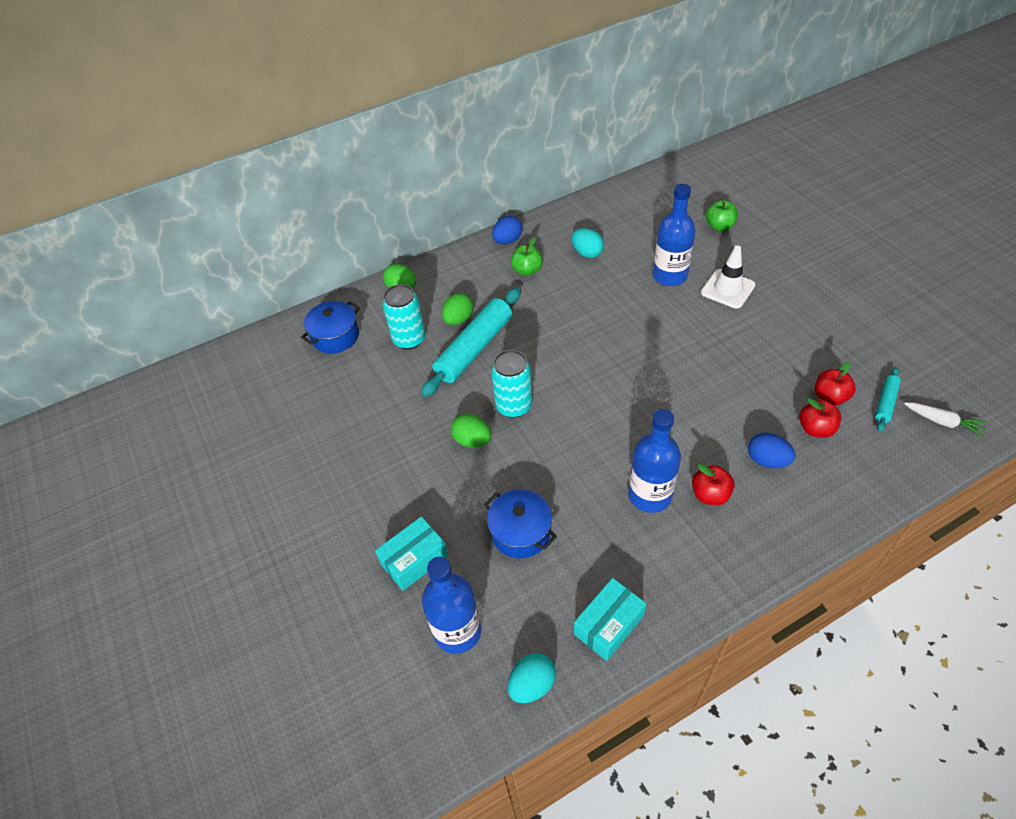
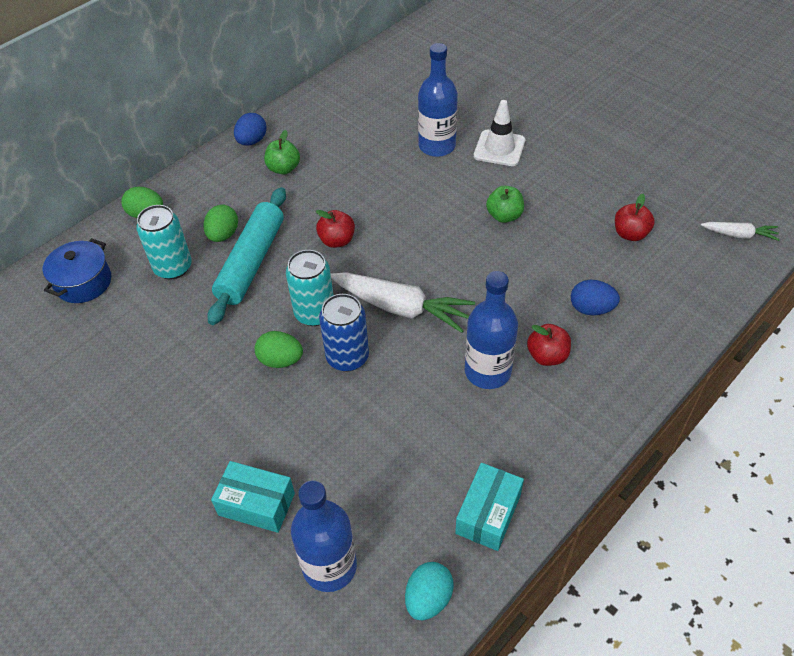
camera: 20 degrees left, 0 degrees up
(414, 560) = (256, 504): turquoise box -> turquoise box turned 75 degrees clockwise
(520, 532) = (365, 444): blue pot -> none
(529, 451) = (347, 357): none -> blue can
(587, 253) = (343, 138): turquoise egg -> none
(590, 418) = (401, 308): none -> white carrot
(719, 226) = (471, 87): green apple -> green apple (504, 216)
(815, 429) = (627, 268): red apple -> red apple (337, 240)
(885, 403) = (683, 228): turquoise rolling pin -> none

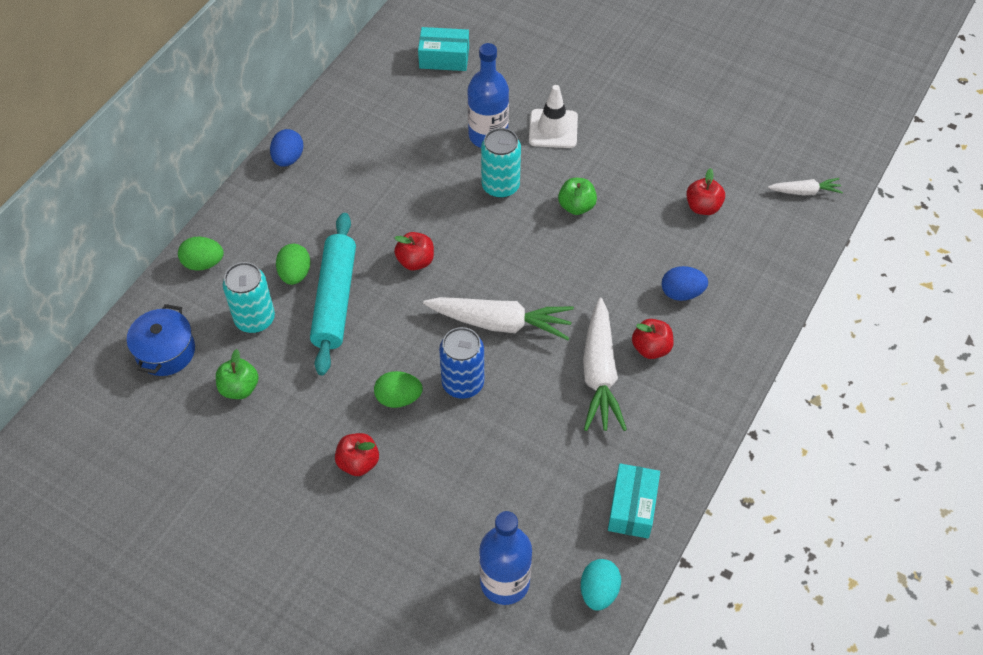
camera: 15 degrees left, 5 degrees up
(221, 414) = (358, 462): none -> red apple
(256, 504) = (421, 541): turquoise box -> turquoise box (444, 58)
(283, 168) = (333, 187): green apple -> green apple (239, 388)
(315, 313) = (417, 343): turquoise can -> turquoise can (500, 186)
(487, 371) = (599, 373): blue bottle -> white carrot

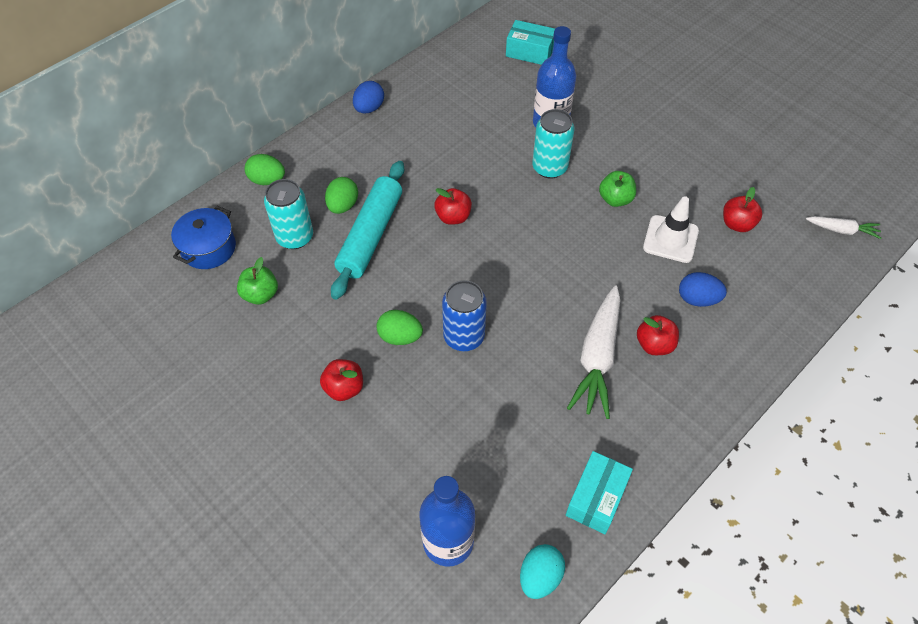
camera: 15 degrees right, 0 degrees up
(500, 323) = (515, 289): white carrot -> none
(553, 129) = (611, 128): white traffic cone -> white traffic cone (670, 239)

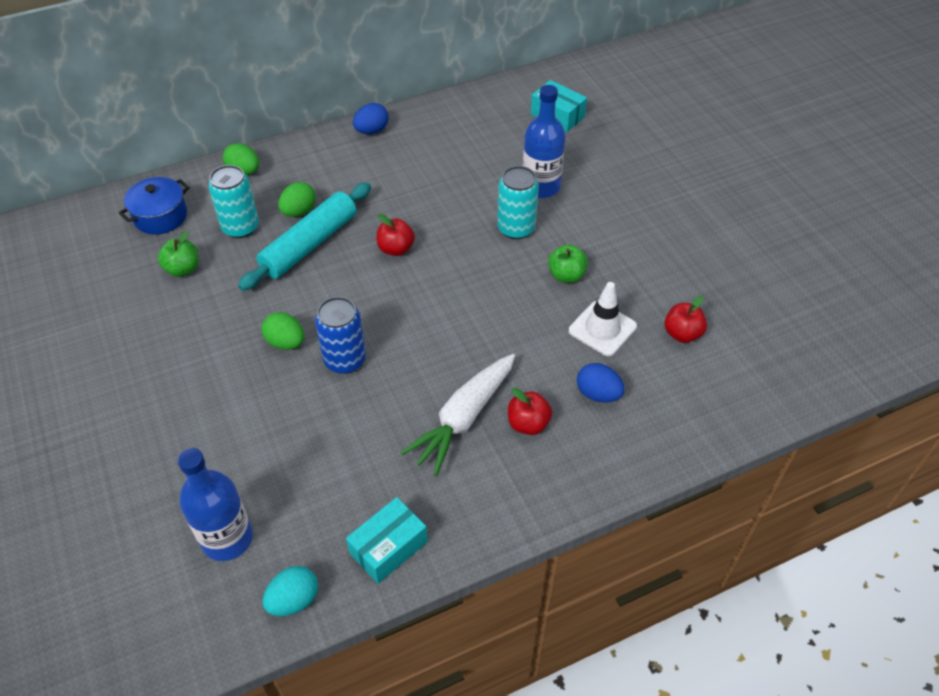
camera: 20 degrees right, 5 degrees down
(344, 388) = (210, 372): red apple -> none
(842, 230) = (796, 372): white carrot -> none

